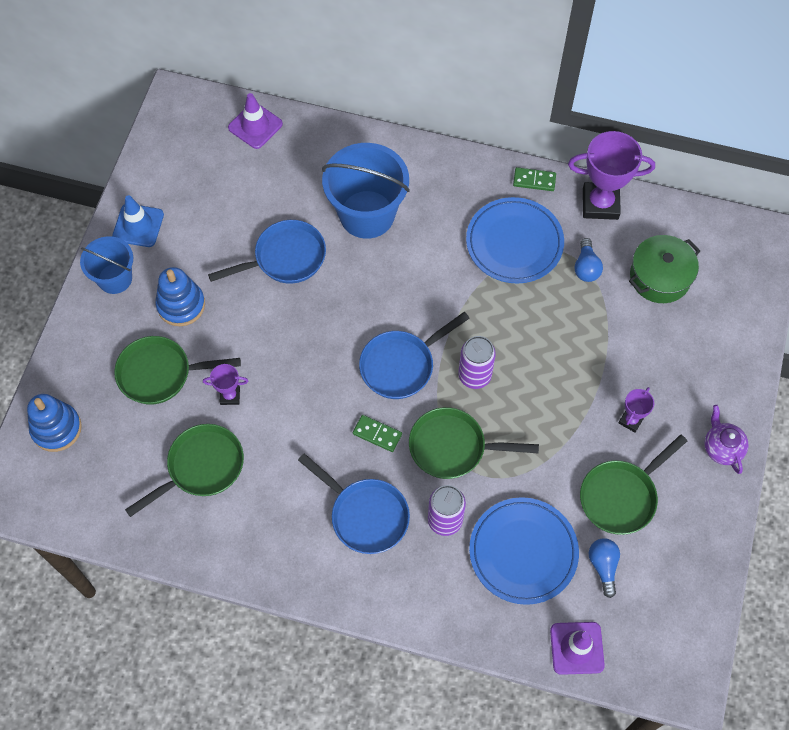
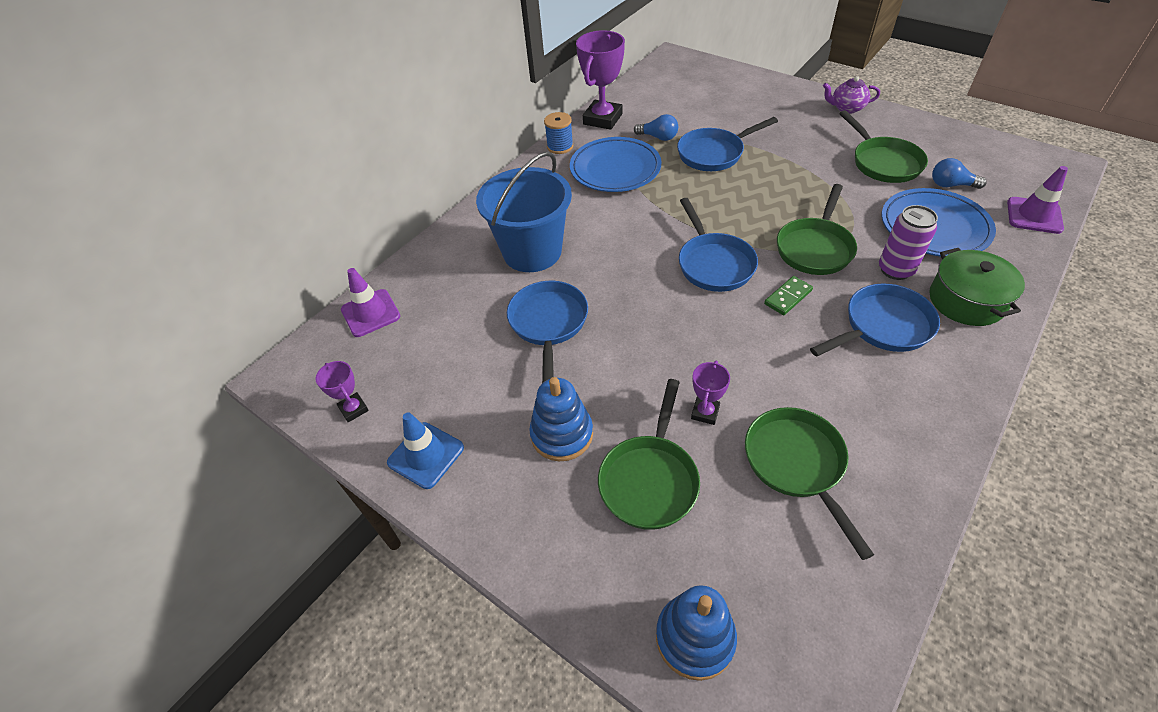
camera: 65 degrees left, 15 degrees down
(115, 278) = (488, 500): blue bucket -> none
(474, 376) = (741, 219): purple can -> none
(534, 180) = (560, 146): green domino -> blue spool
(575, 328) = (714, 154): none -> blue pan
(631, 420) = (811, 144): purple trophy -> purple trophy (353, 409)
(660, 277) = (684, 105): green pot -> green pot (966, 300)

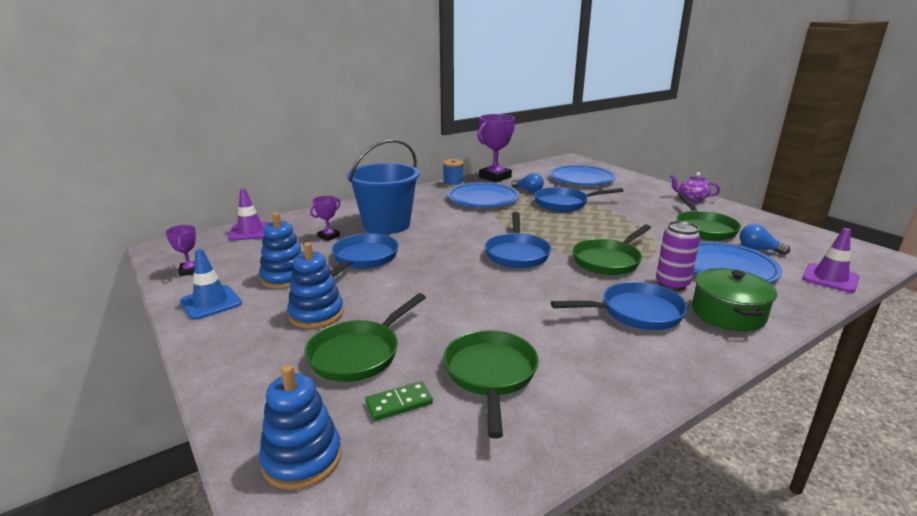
camera: 15 degrees right, 25 degrees down
(480, 384) = (285, 277): none -> blue stacking toy
(705, 412) = (438, 327): purple trophy -> purple trophy (328, 236)
(707, 98) = (581, 179): none -> blue plate
(788, 297) = (563, 281): green domino -> green domino (399, 403)

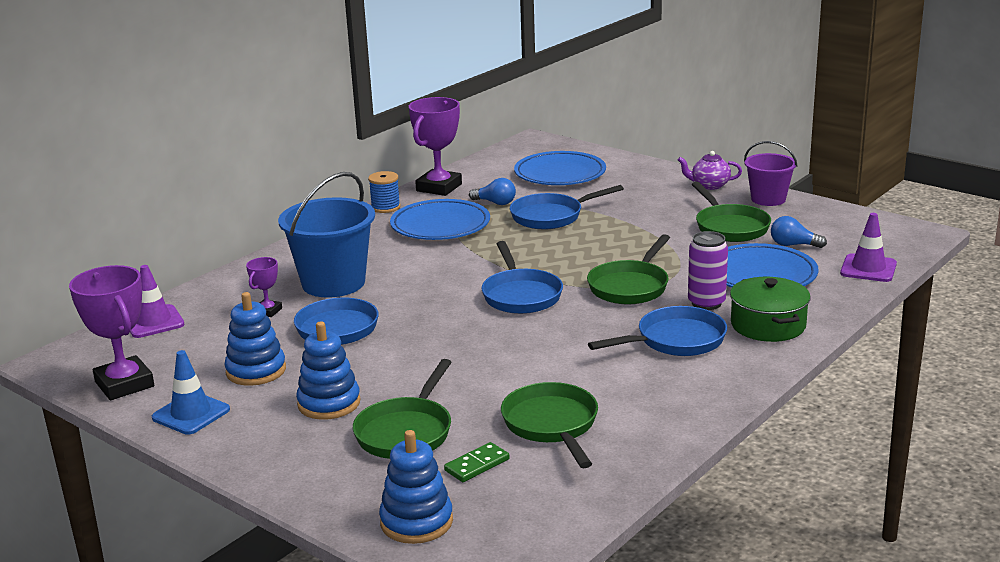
camera: 15 degrees left, 0 degrees up
(190, 271) = (124, 384): purple trophy -> purple trophy, size x1.99
(739, 213) = (768, 199): none -> purple bucket

